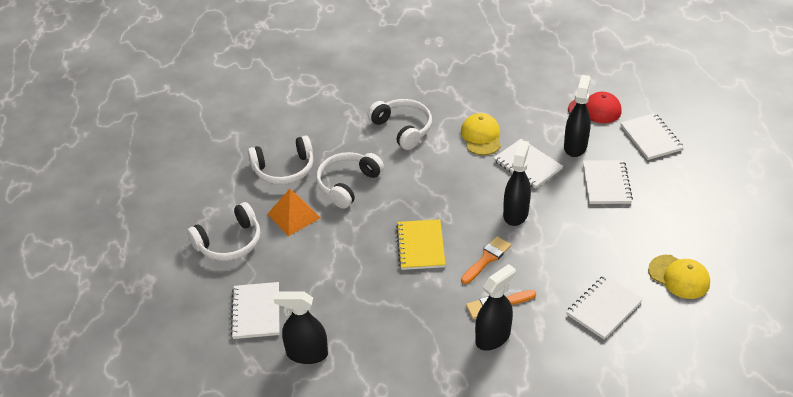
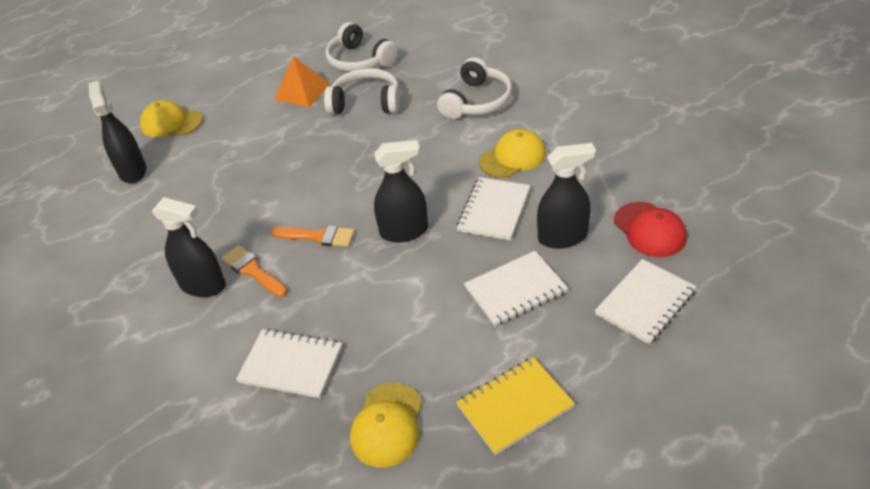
camera: 65 degrees right, 0 degrees up
(229, 242) = (247, 73): white headphones -> none
(256, 312) = (171, 123): white notebook -> yellow cap
(421, 246) = (309, 183): yellow notebook -> yellow notebook (515, 407)

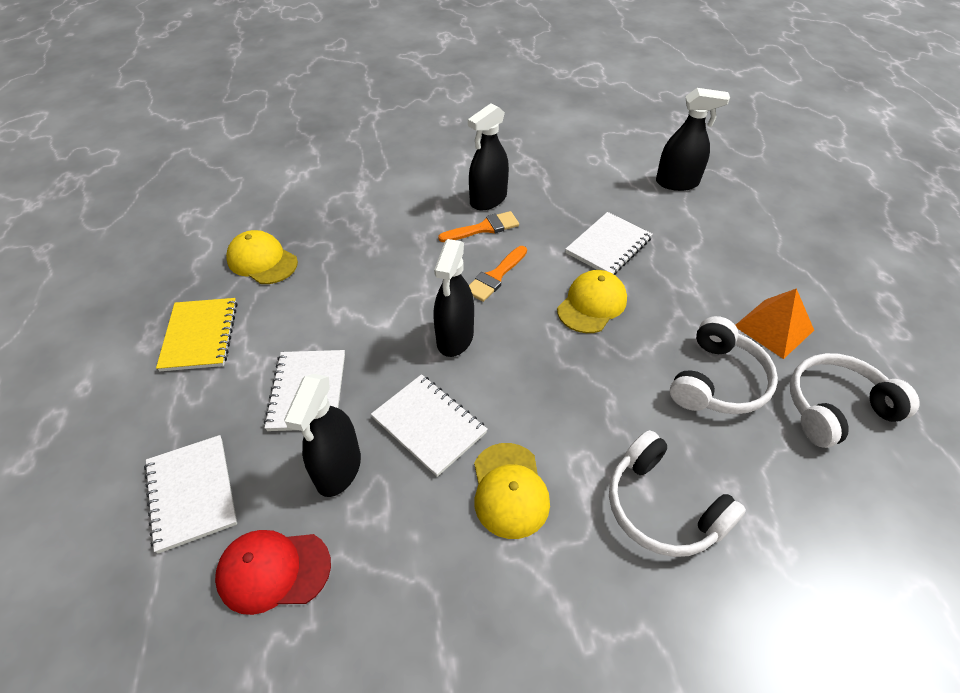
camera: 110 degrees right, 5 degrees up
(171, 123) = (751, 216): yellow cap -> yellow cap (592, 304)
(291, 365) = (363, 227): white notebook -> white notebook (608, 246)

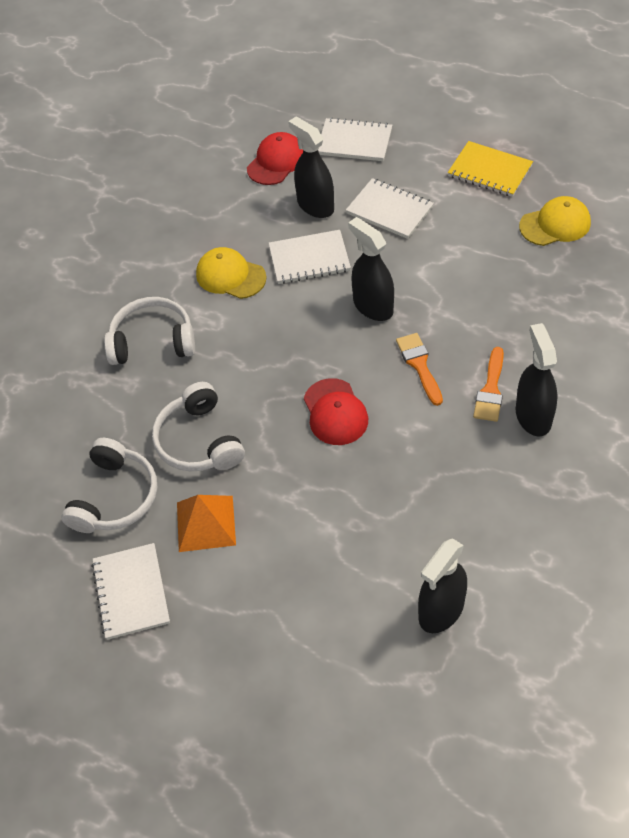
camera: 130 degrees right, 5 degrees up
(592, 304) = (335, 412): yellow cap -> red cap
(608, 246) = (393, 472): white notebook -> white notebook (131, 592)

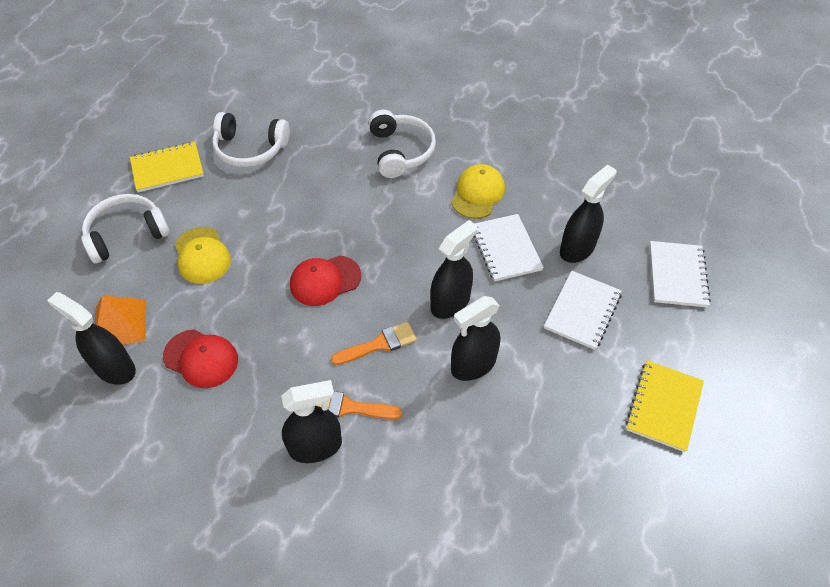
camera: 80 degrees right, 0 degrees up
(131, 592) = (167, 168): white notebook -> yellow notebook
(199, 441) = (299, 192): white headphones -> white headphones (127, 234)
(206, 523) = (220, 204): orange pyramid -> orange pyramid (120, 324)
(276, 162) = (631, 213): red cap -> red cap (201, 358)
(445, 293) = (473, 365): none -> black spray bottle
(555, 224) = (590, 476): yellow cap -> yellow cap (202, 255)

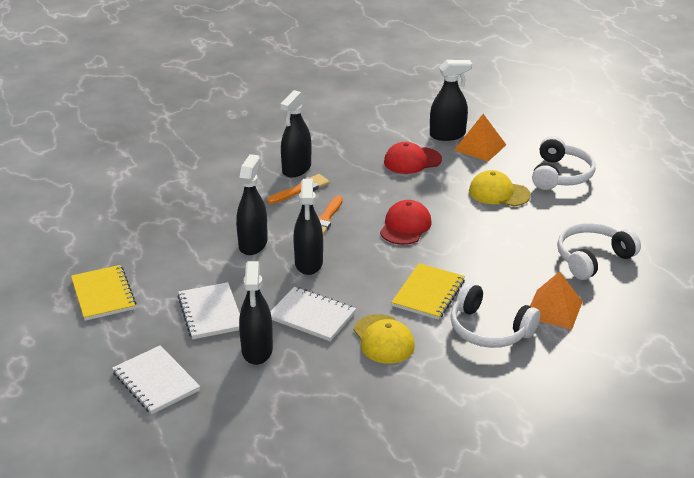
camera: 135 degrees right, 20 degrees down
(167, 168) = (615, 214): yellow notebook -> yellow notebook (428, 293)
(339, 135) = (553, 309): none -> orange pyramid

